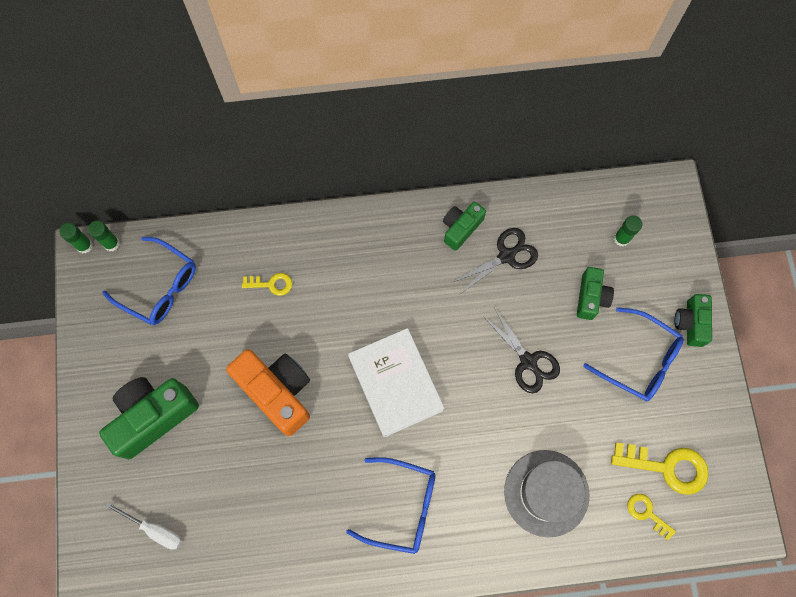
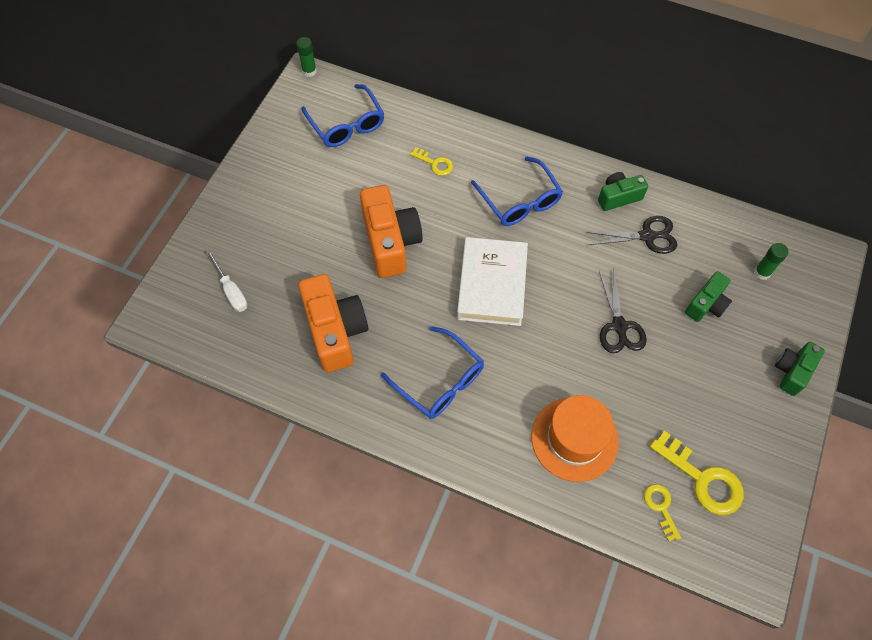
camera: 30 degrees right, 10 degrees down
(111, 243) = (330, 79): green glue stick -> none
(153, 416) = (283, 210): green camera -> none
(279, 513) = (335, 331): none -> orange camera
(546, 493) = (574, 439): grey hat -> orange hat
(639, 360) = (725, 377): blue glasses -> blue glasses (519, 201)

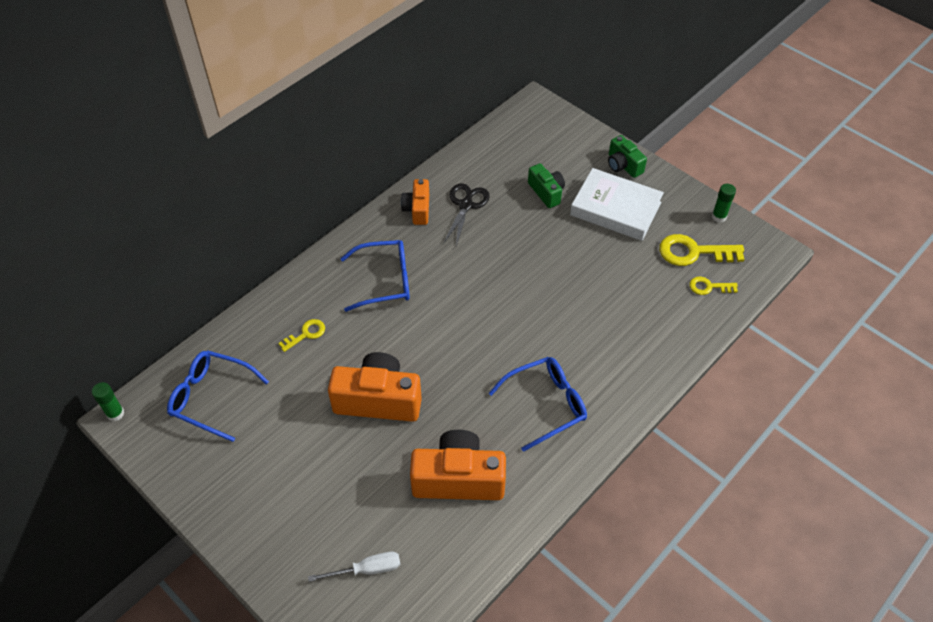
camera: 70 degrees left, 10 degrees down
(347, 124) = (211, 397): blue glasses -> blue glasses turned 150 degrees counterclockwise
(491, 285) = (464, 332): white book -> white book (615, 209)
(574, 439) = (634, 322): orange hat -> none
(618, 197) = (417, 209): green camera -> orange camera
(619, 326) = (543, 255): black scissors -> none
(703, 479) = (693, 252): yellow key -> yellow key turned 150 degrees counterclockwise
(762, 272) = (532, 148): green glue stick -> green glue stick (719, 216)

